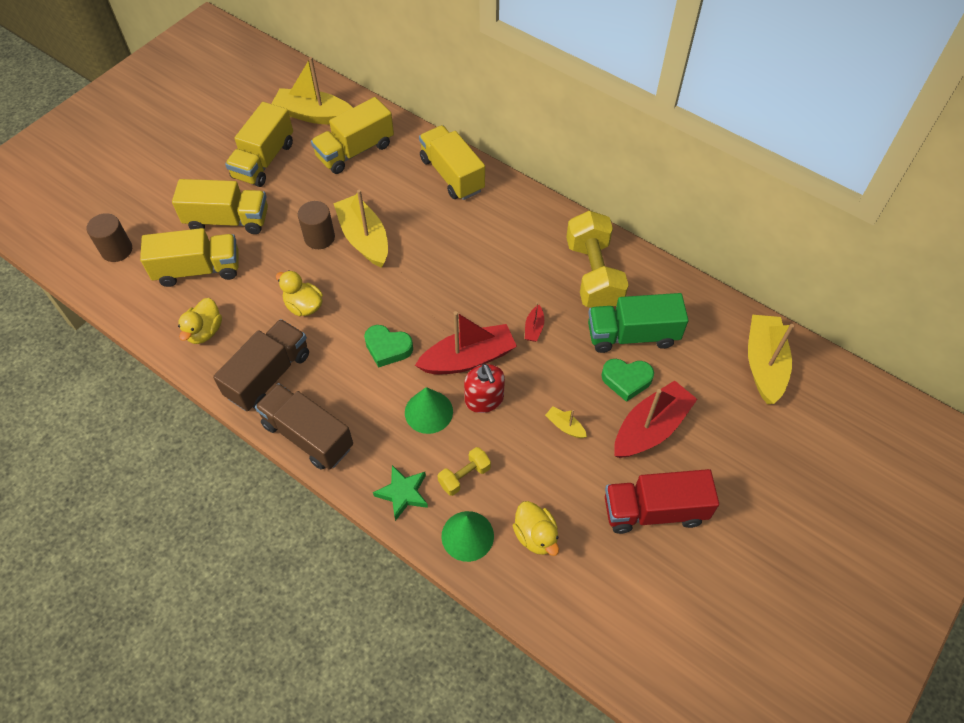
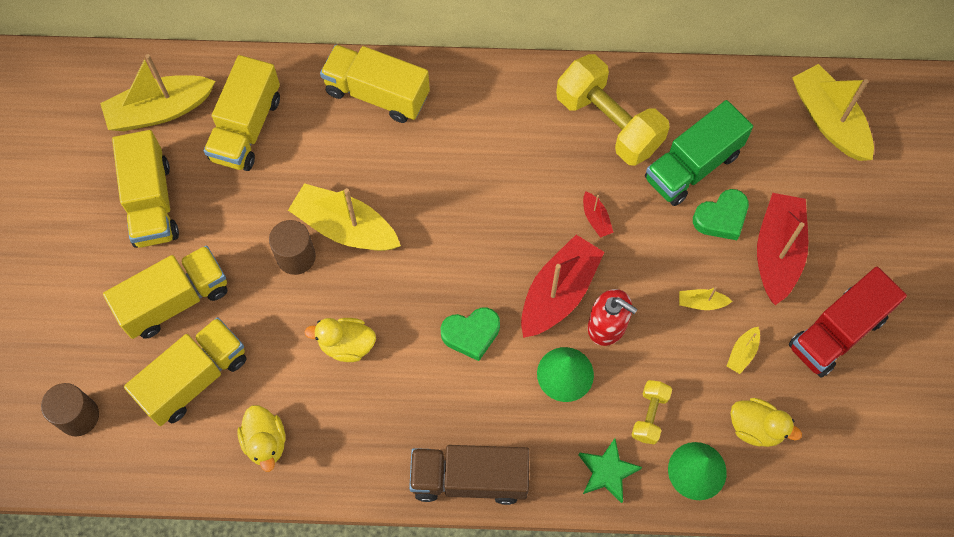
camera: 35 degrees left, 10 degrees up
(268, 375) = (375, 444): brown truck -> none
(568, 478) = (742, 353): none -> yellow boat

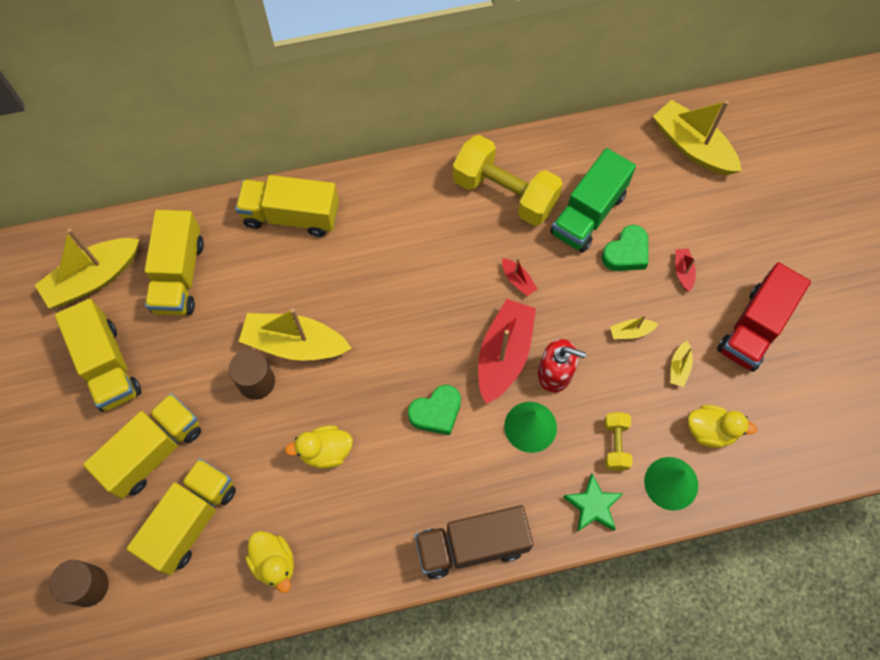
camera: 15 degrees left, 0 degrees up
(777, 253) = (683, 272): red boat -> red boat, size x0.44

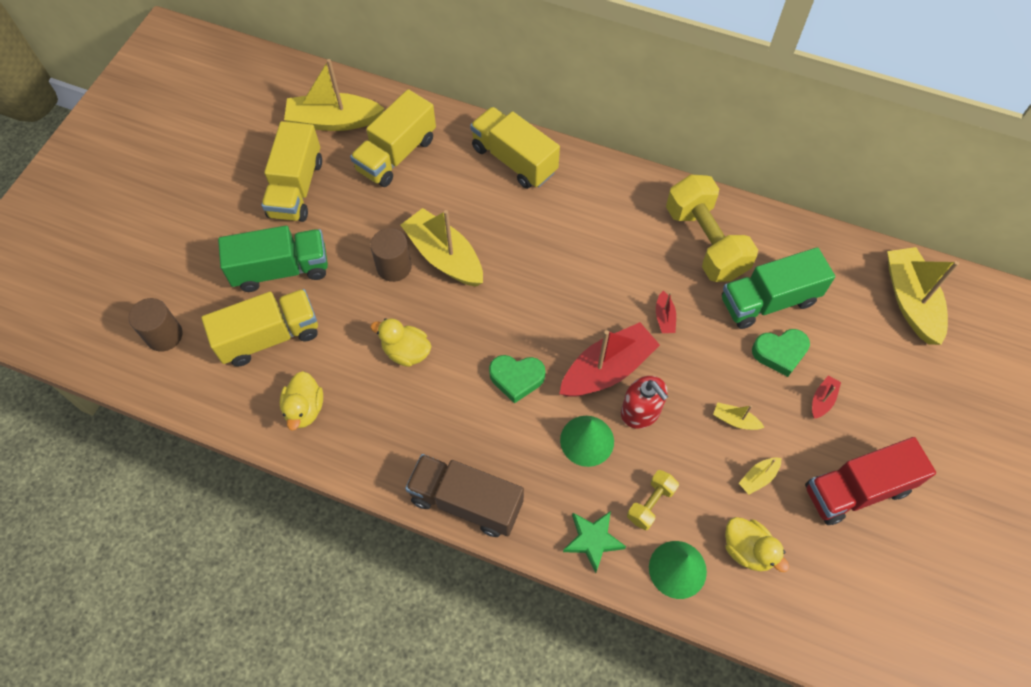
camera: 35 degrees right, 5 degrees down
(153, 451) = (281, 269): yellow truck -> green truck

